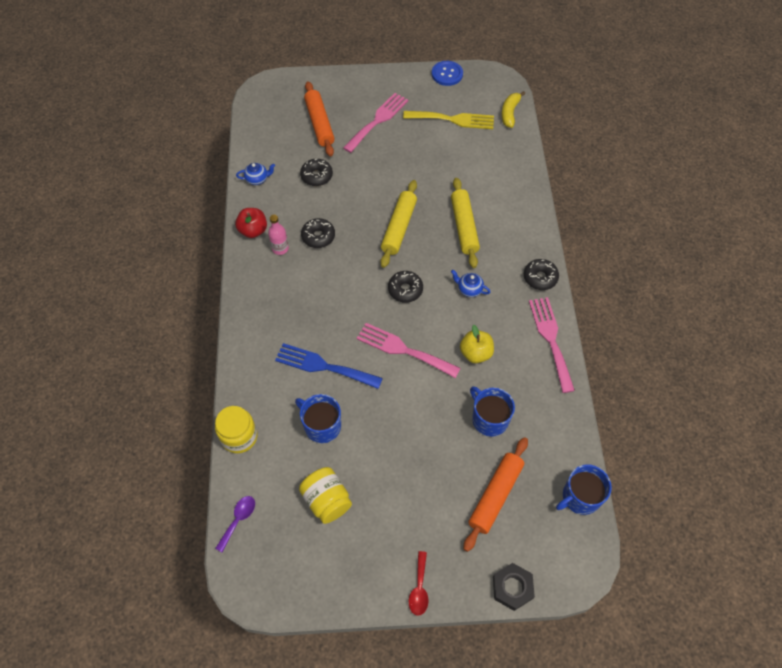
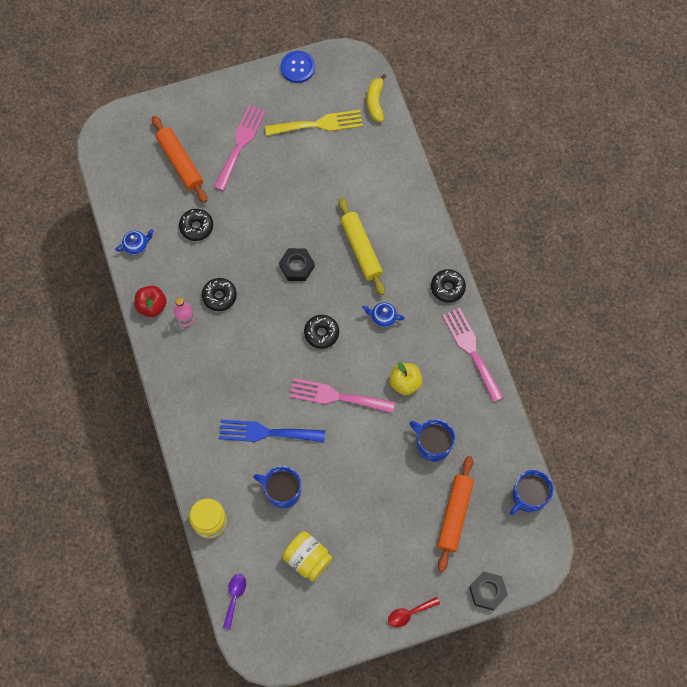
camera: 15 degrees left, 10 degrees up
(399, 228) = (297, 266): yellow rolling pin -> black nut
(419, 588) = (409, 613): red spoon -> red spoon turned 75 degrees clockwise

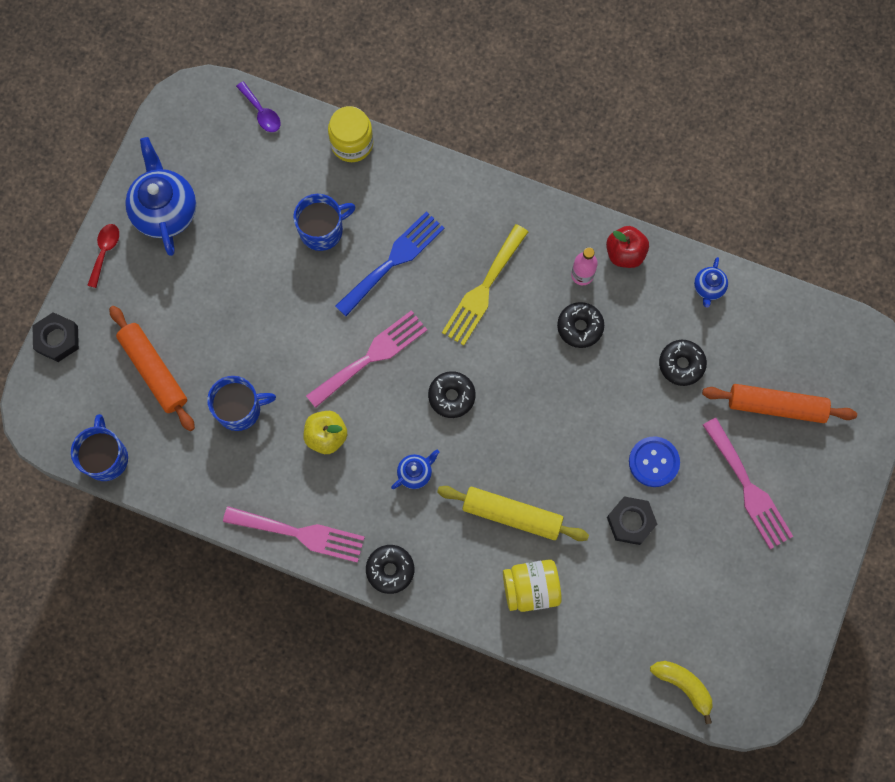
camera: 130 degrees right, 5 degrees up
(297, 67) = (801, 633): blue button -> blue button (654, 462)
(297, 266) = (548, 431): black nut -> black nut (630, 521)
(307, 559) = (237, 202): yellow jar -> yellow jar (531, 588)
(318, 124) = (705, 596): yellow fork -> yellow fork (483, 289)
(351, 599) = (165, 211): none -> blue teapot

